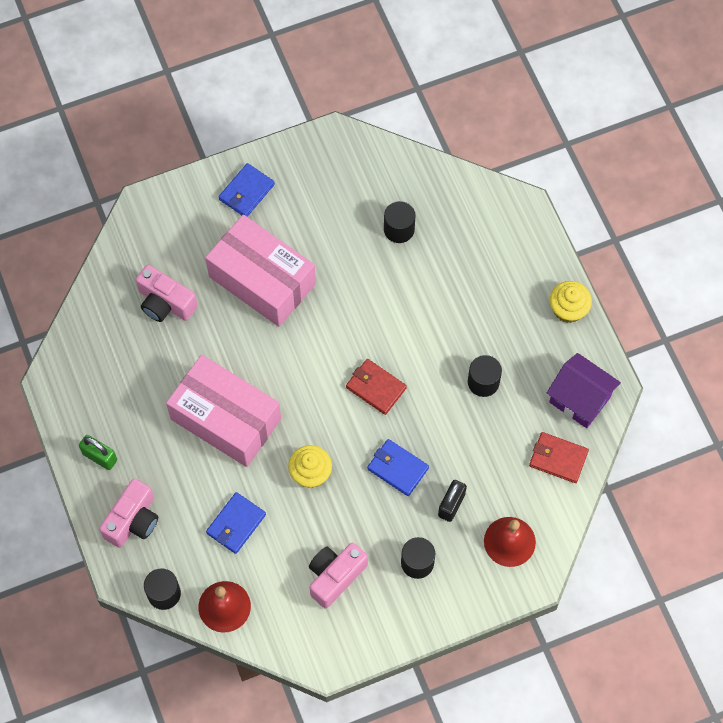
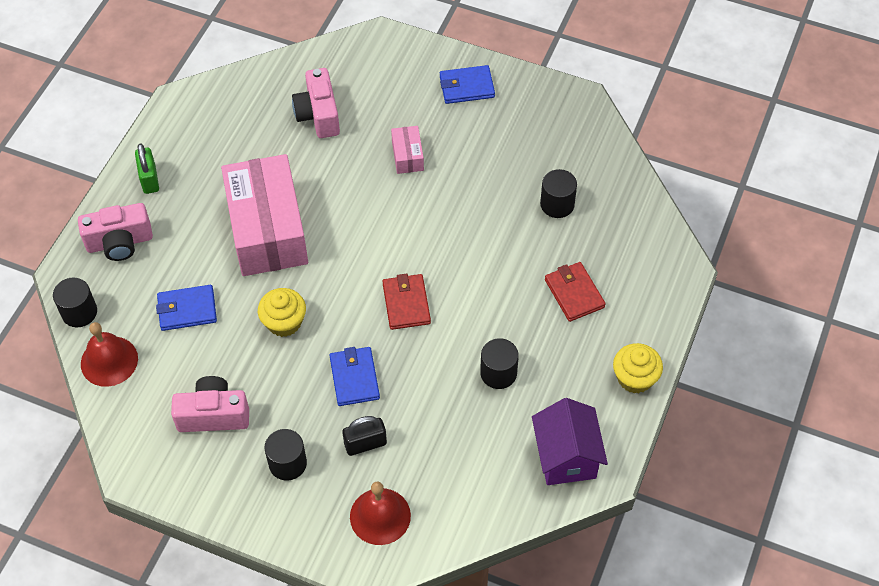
camera: 45 degrees right, 10 degrees down
(262, 280) = (407, 156): pink box -> pink box, size x0.42
(558, 458) = (495, 487): red wallet -> red wallet (574, 293)

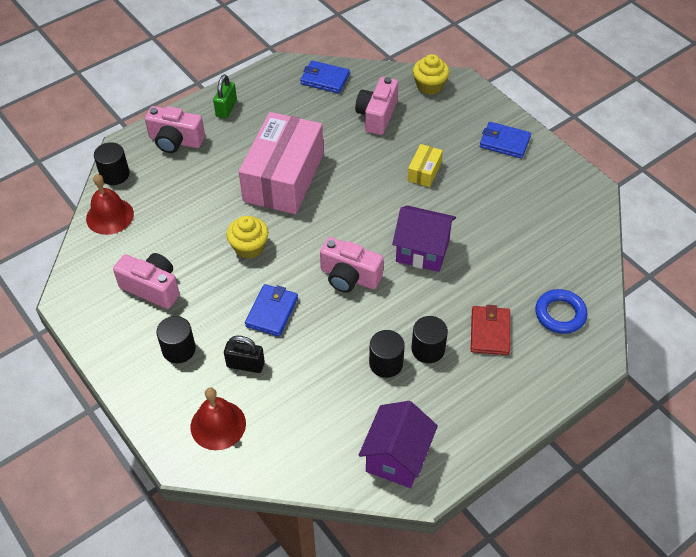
camera: 30 degrees right, 5 degrees down
(187, 309) = (187, 206): blue wallet -> blue wallet (325, 79)
(406, 303) = (349, 277): red wallet -> pink camera
(407, 156) = (424, 171): pink box -> yellow box
(460, 242) = (422, 251): none -> purple house
(557, 204) = (521, 258): black cylinder -> black cylinder (428, 349)
(626, 244) = (560, 314): none -> blue ring
(635, 378) = (498, 424): yellow cupcake -> yellow cupcake (429, 86)

